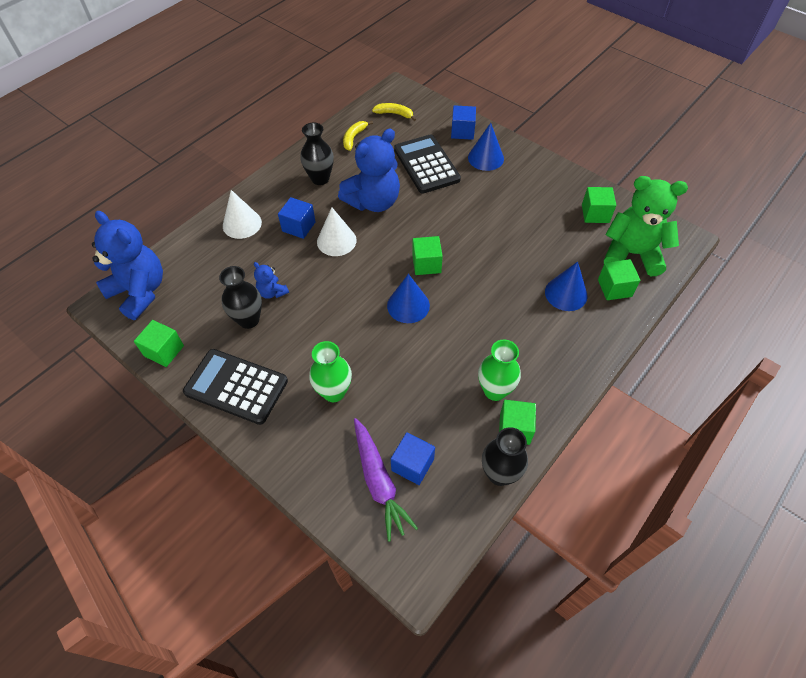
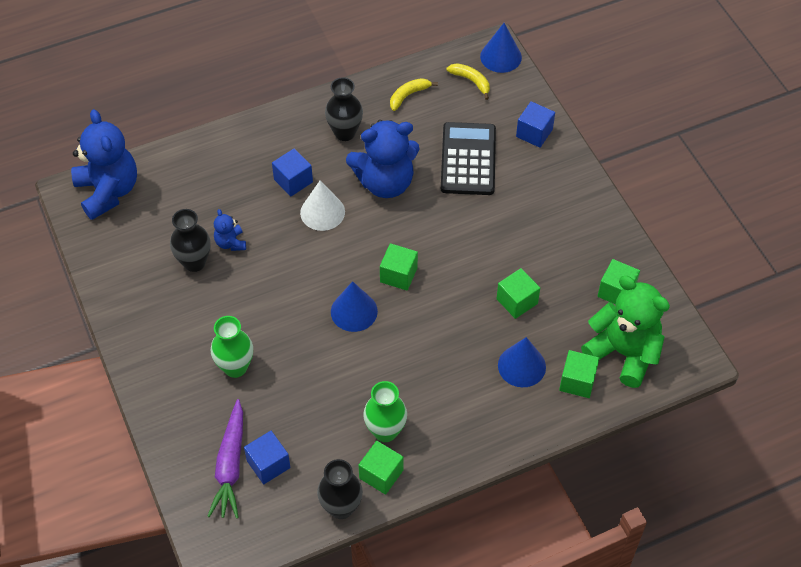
camera: 25 degrees right, 0 degrees up
(164, 351) = (103, 261): green cube -> green cube (517, 301)
(236, 386) = (151, 324): black calculator -> none
(242, 224) = (238, 155): white cone -> none
(485, 158) = (539, 176): blue cone -> blue cone (501, 56)

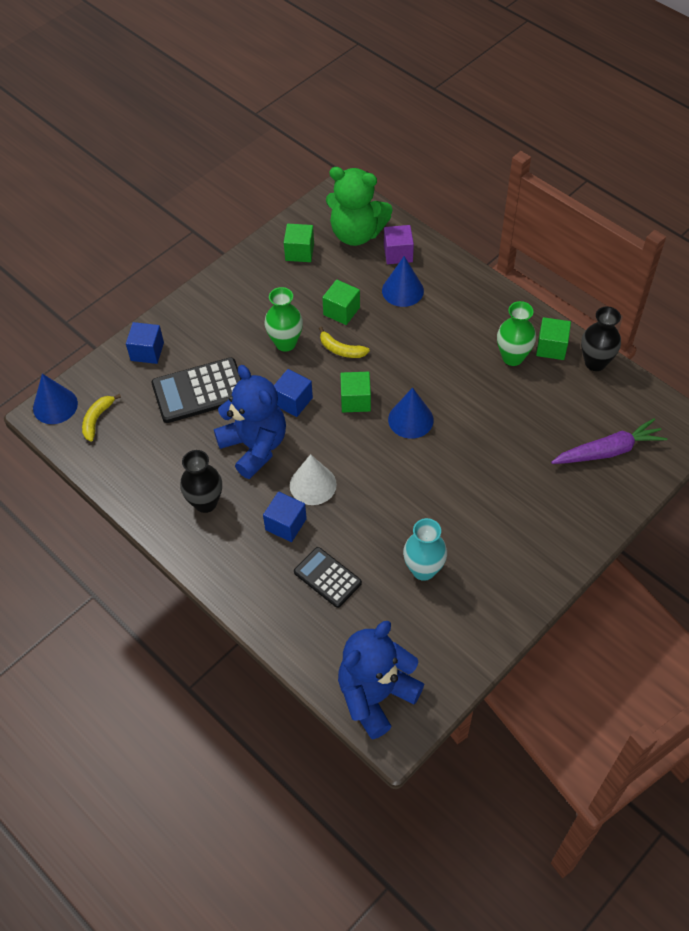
camera: 110 degrees left, 0 degrees up
(194, 262) = (423, 570): black vase -> turquoise vase
(226, 193) = (327, 577): none -> black calculator
(230, 243) = (385, 548): blue teddy bear -> none
(235, 367) = (516, 486): green vase -> green vase (285, 343)
(268, 464) = (590, 425): blue cube -> blue cube (293, 401)
(408, 95) = (135, 465): yellow banana -> yellow banana (341, 350)
(577, 381) = (398, 254): green cube -> purple cube
(623, 353) = (356, 233): green teddy bear -> green teddy bear turned 90 degrees counterclockwise

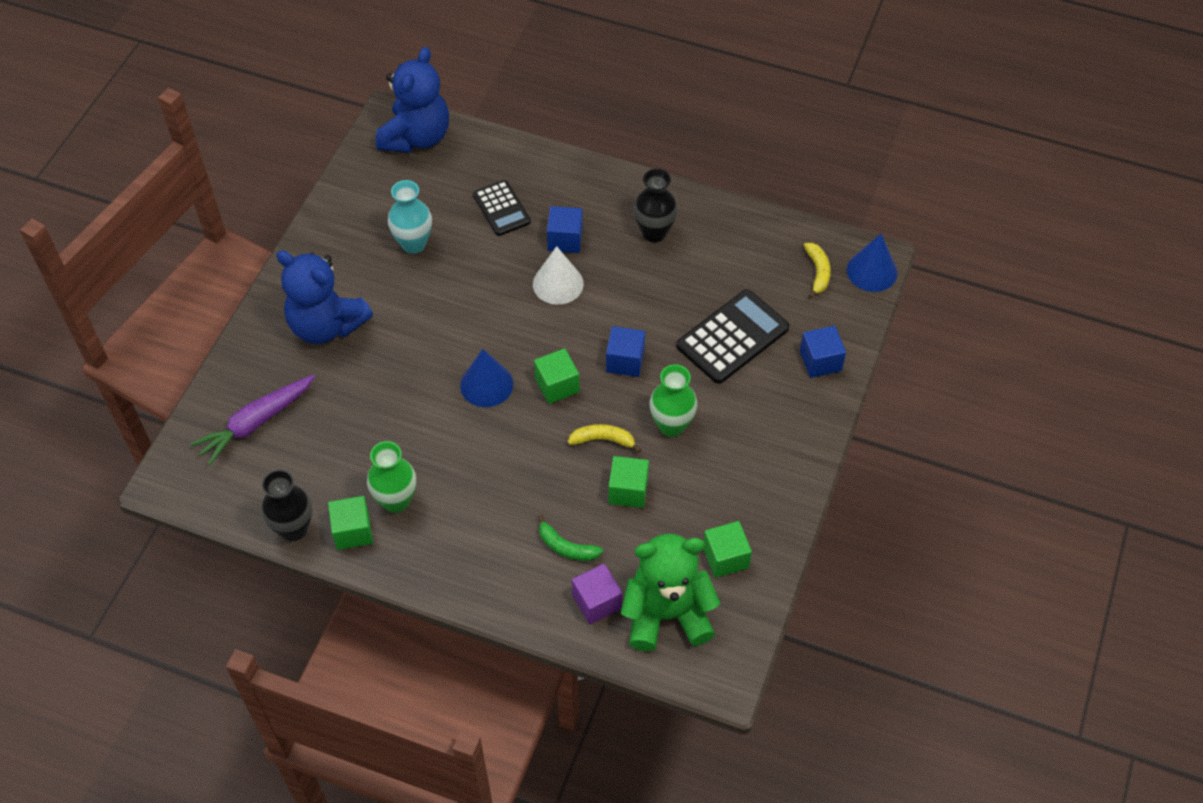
camera: 155 degrees right, 0 degrees up
(254, 446) = (638, 300): blue teddy bear -> blue teddy bear (326, 325)
(327, 577) = (501, 208): black calculator -> black calculator turned 45 degrees clockwise
(402, 290) = (566, 547): blue cone -> green banana

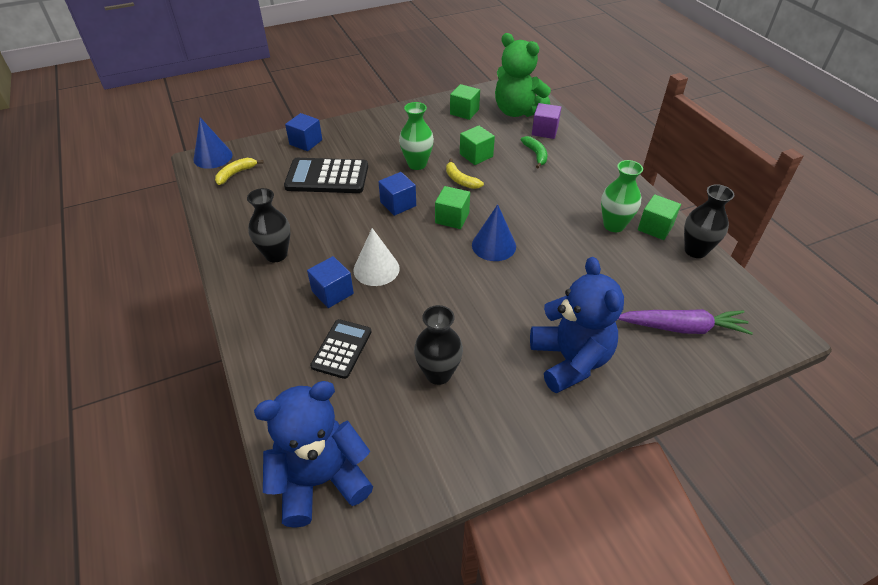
camera: 135 degrees left, 10 degrees down
(413, 244) = (438, 374): turquoise vase -> black vase

